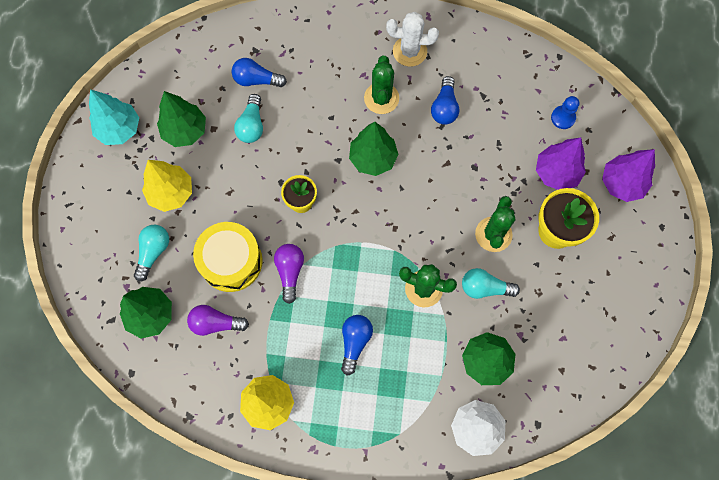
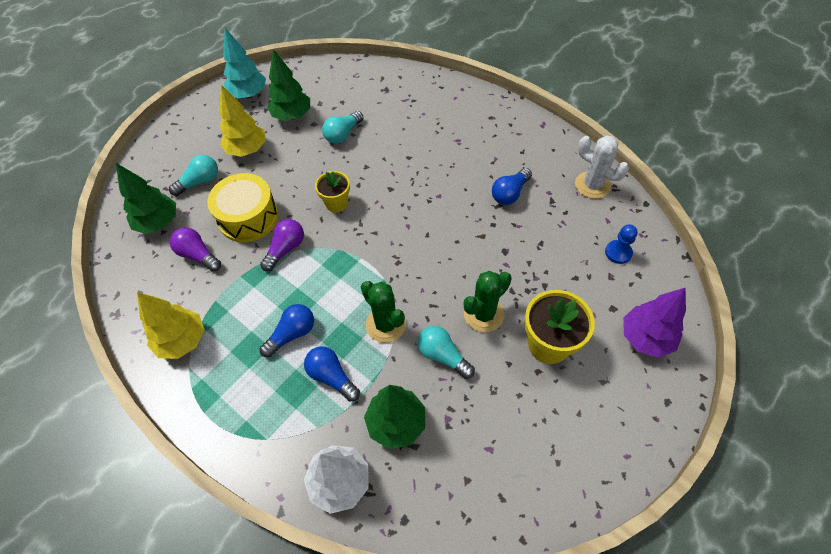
camera: 35 degrees right, 15 degrees down
(256, 80) = (371, 107): blue light bulb -> blue light bulb (332, 377)
(373, 158) = (420, 201): green tree -> none
(381, 98) = (460, 162): green cactus -> none
(409, 51) = (509, 141): white cactus -> white cactus (592, 185)
(556, 173) = (581, 294): purple tree -> none

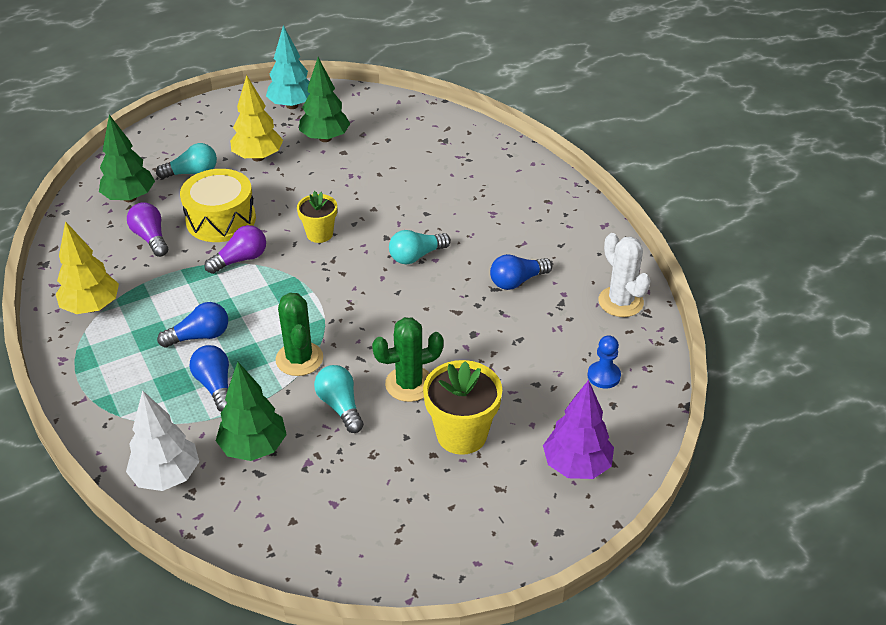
camera: 20 degrees right, 15 degrees down
(343, 134) = (368, 171): turquoise light bulb -> turquoise light bulb (416, 256)

